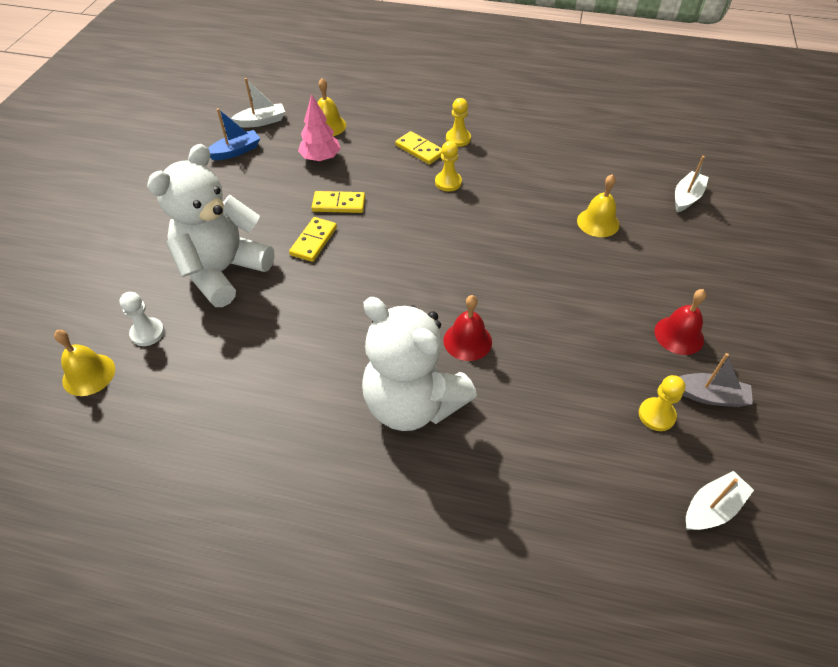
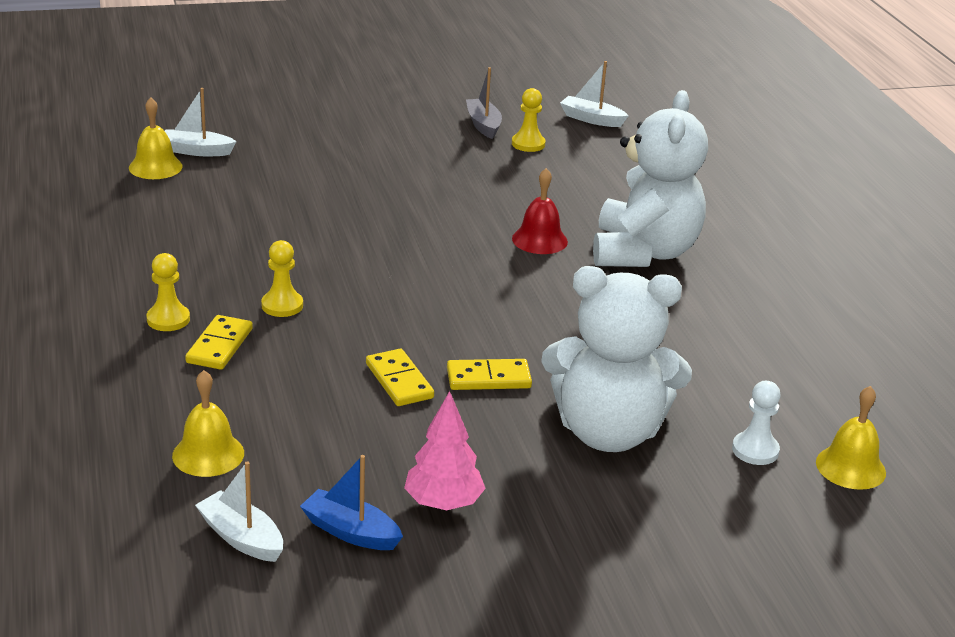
camera: 120 degrees left, 20 degrees down
(321, 158) = (305, 432): pink tree -> pink tree (443, 503)
(598, 222) = (285, 195): yellow bell -> yellow bell (155, 167)
(679, 335) = (423, 141): red bell -> none

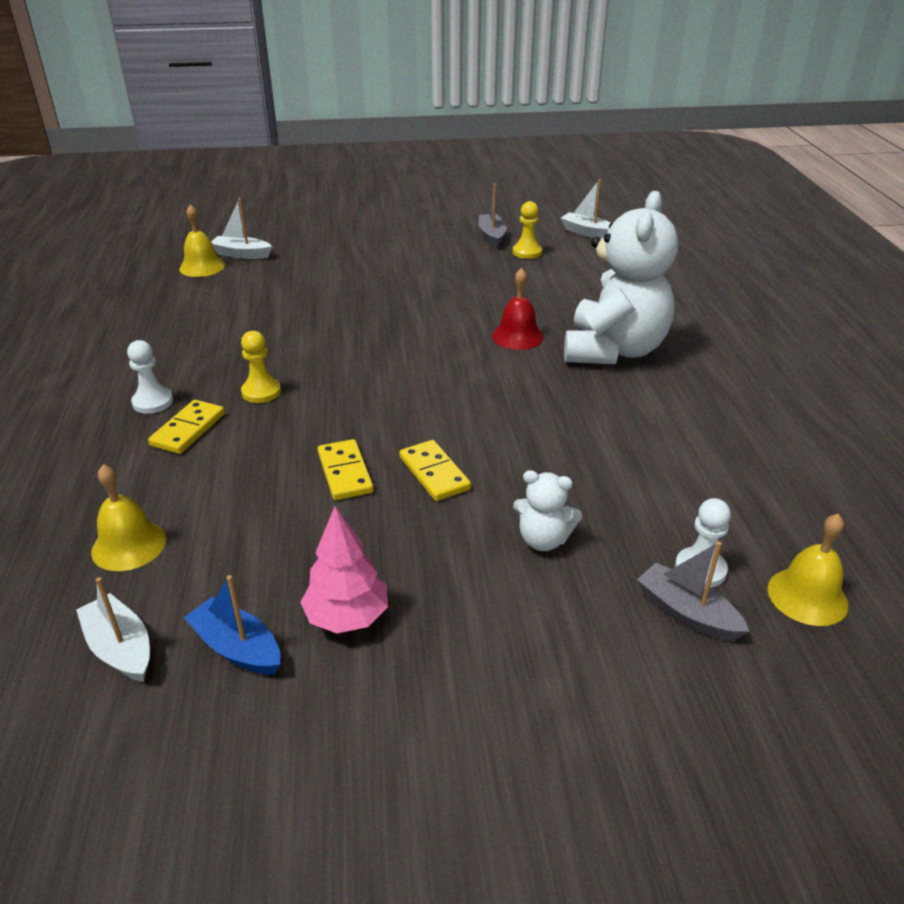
camera: 10 degrees right, 5 degrees up
(168, 319) = (153, 402): yellow pawn -> white pawn
(488, 378) = (434, 473): yellow domino -> yellow domino turned 60 degrees clockwise
(608, 432) = (543, 540): white teddy bear -> white teddy bear, size x0.44
(747, 485) = (687, 613): none -> grey boat

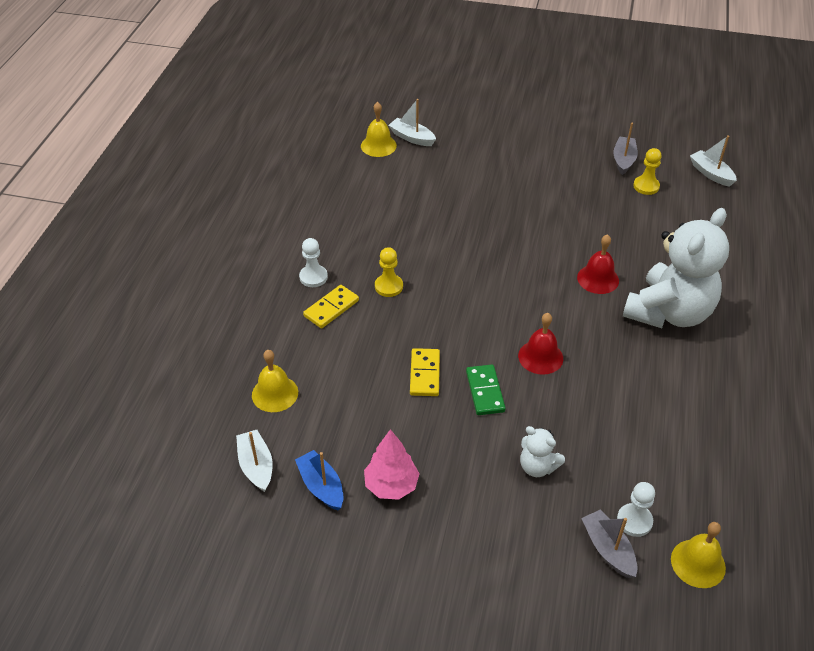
camera: 20 degrees right, 10 degrees up
(434, 473) = (485, 391): yellow domino -> green domino
(488, 422) = (540, 357): none -> red bell

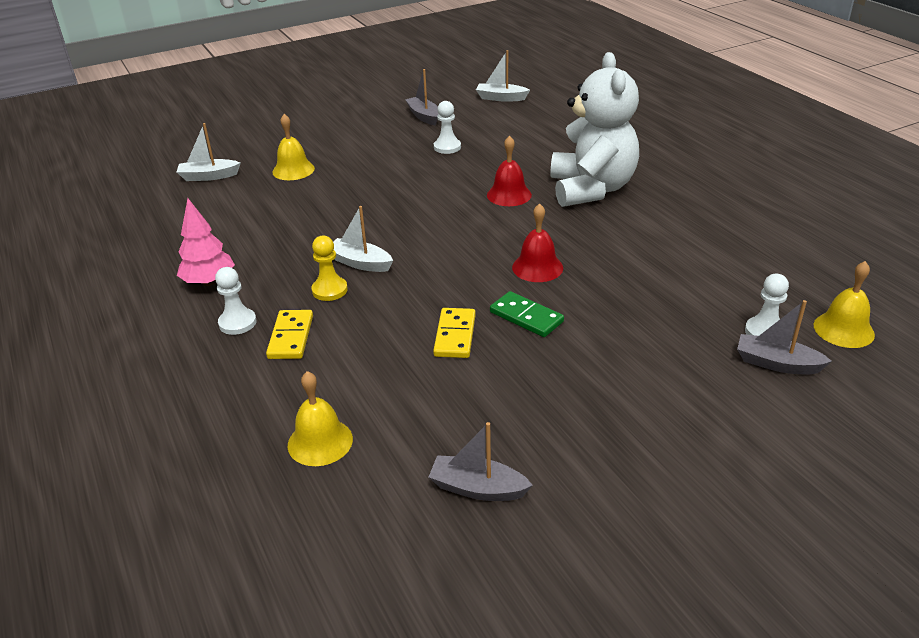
camera: 40 degrees left, 10 degrees down
(256, 466) = (383, 519): white boat -> white boat (360, 263)
(321, 486) = (477, 488): blue boat -> grey boat
(378, 145) = (179, 195): yellow bell -> yellow bell (293, 170)
(391, 485) = (544, 440): pink tree -> pink tree (209, 282)
(424, 374) = (455, 335): yellow domino -> yellow domino turned 45 degrees clockwise
(537, 466) = (644, 343): white teddy bear -> none
(605, 203) = (447, 147): none -> white pawn
(646, 186) = (464, 124): yellow pawn -> none

